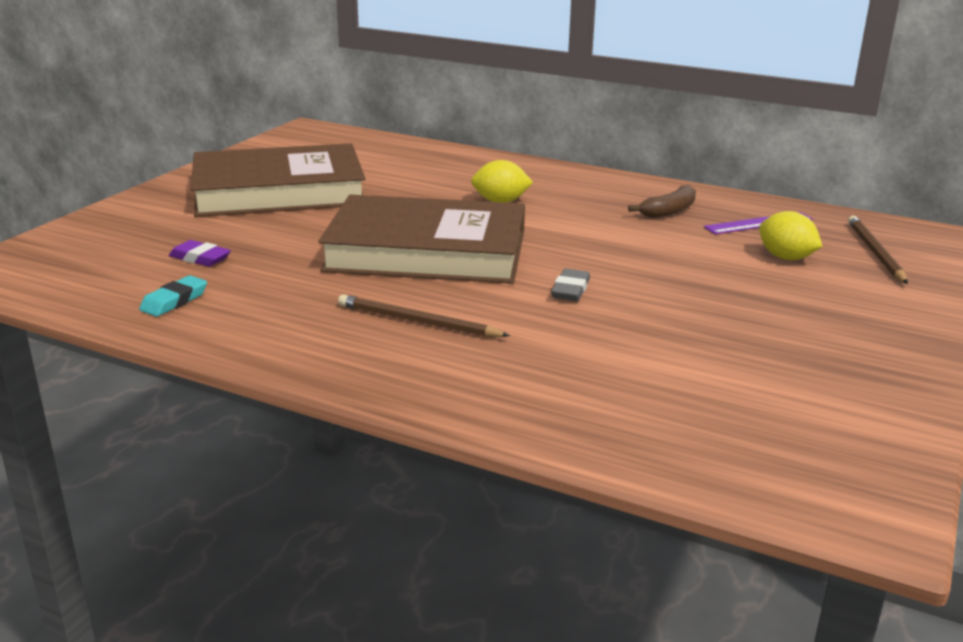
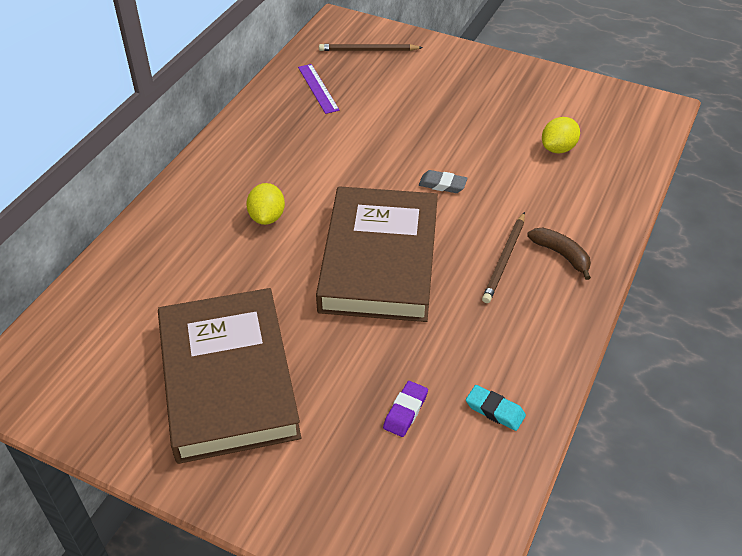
camera: 90 degrees left, 20 degrees up
(669, 211) = (292, 126): brown banana -> brown banana (561, 255)
(786, 258) = (379, 86): yellow lemon -> yellow lemon (558, 148)

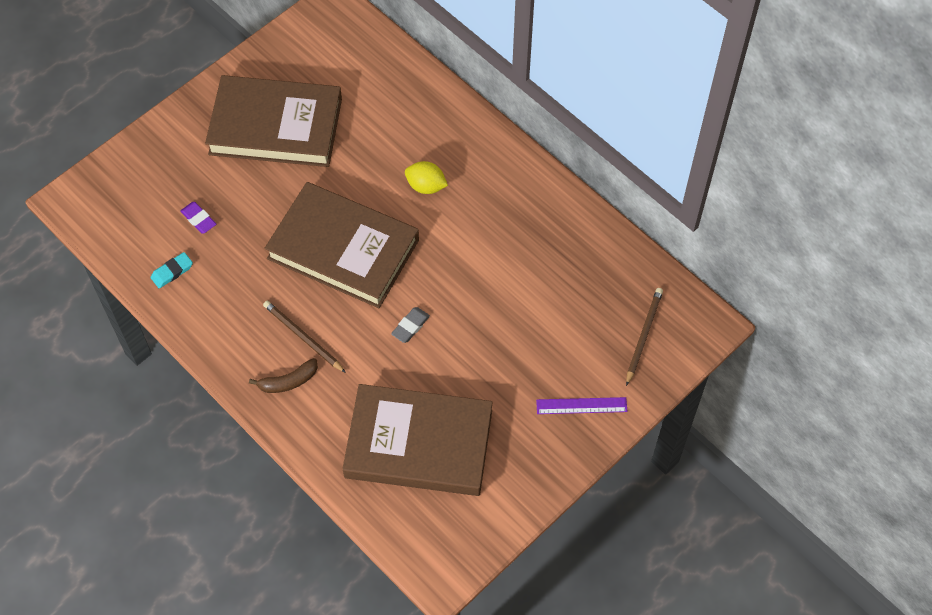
camera: 110 degrees right, 15 degrees up
(318, 88) = (592, 271): purple ruler -> purple ruler (581, 406)
(558, 148) = (419, 443): yellow lemon -> brown book

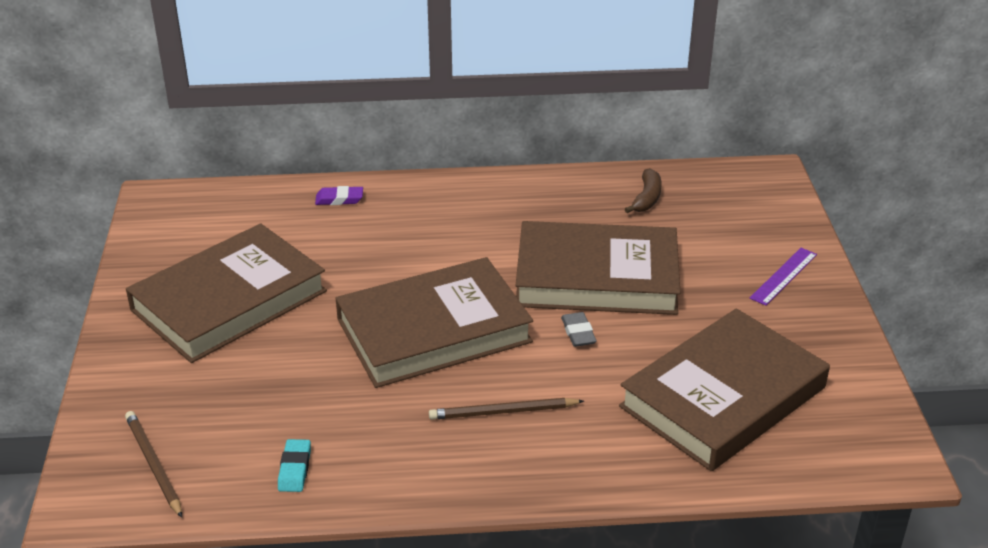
camera: 50 degrees left, 25 degrees down
(198, 219) = (258, 412): purple eraser -> purple eraser (339, 199)
(288, 381) = (545, 451): brown banana -> brown banana (647, 198)
(426, 186) = (433, 245): yellow lemon -> none
(477, 299) = (597, 277): none -> brown book
(643, 336) = (745, 209): brown pencil -> brown pencil (154, 465)

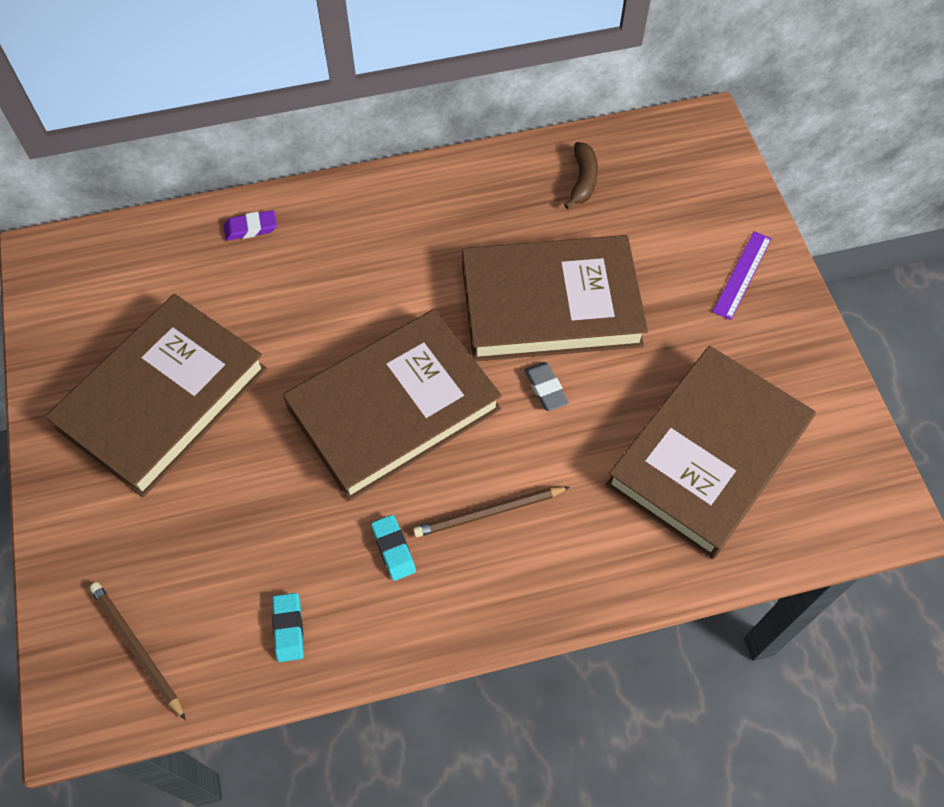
camera: 10 degrees left, 25 degrees up
(407, 426) = (393, 549): none -> turquoise eraser

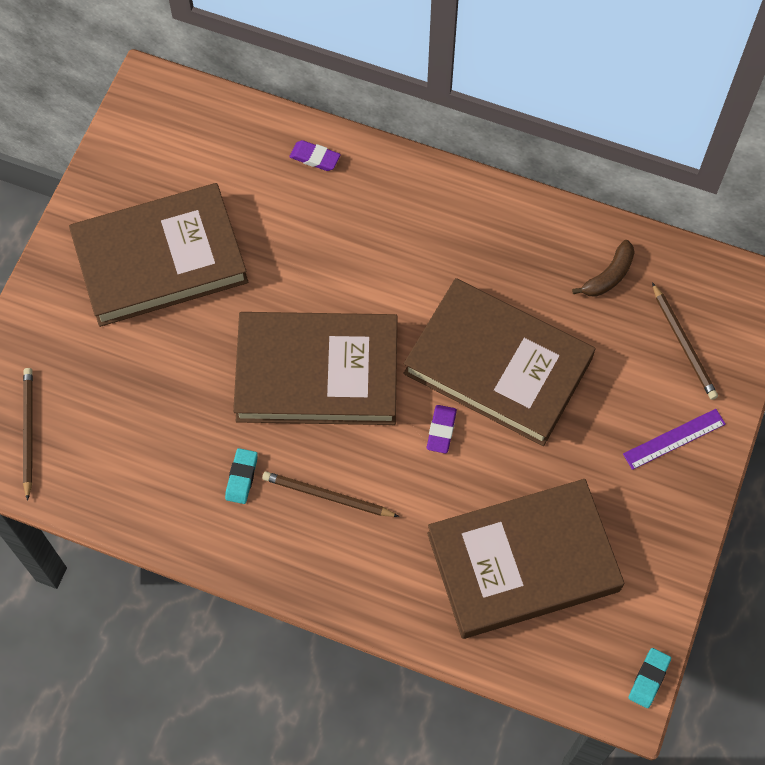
camera: 35 degrees right, 5 degrees up
(288, 628) = (133, 485): turquoise eraser -> turquoise eraser (649, 679)
(545, 388) = (441, 430): grey eraser -> purple eraser
(685, 197) = (683, 343): none -> brown pencil

